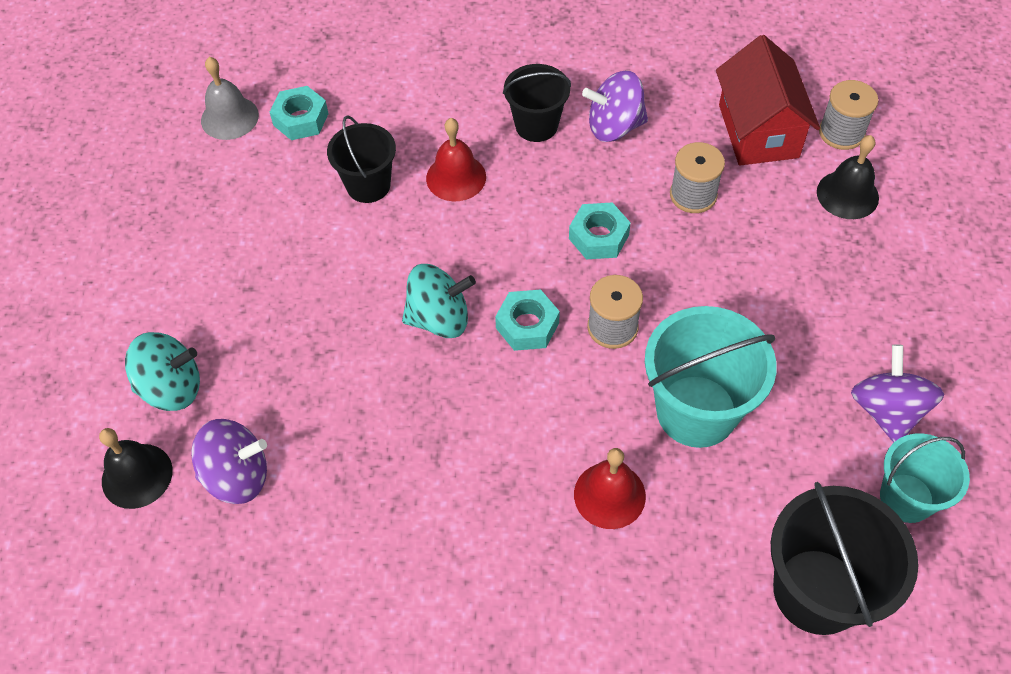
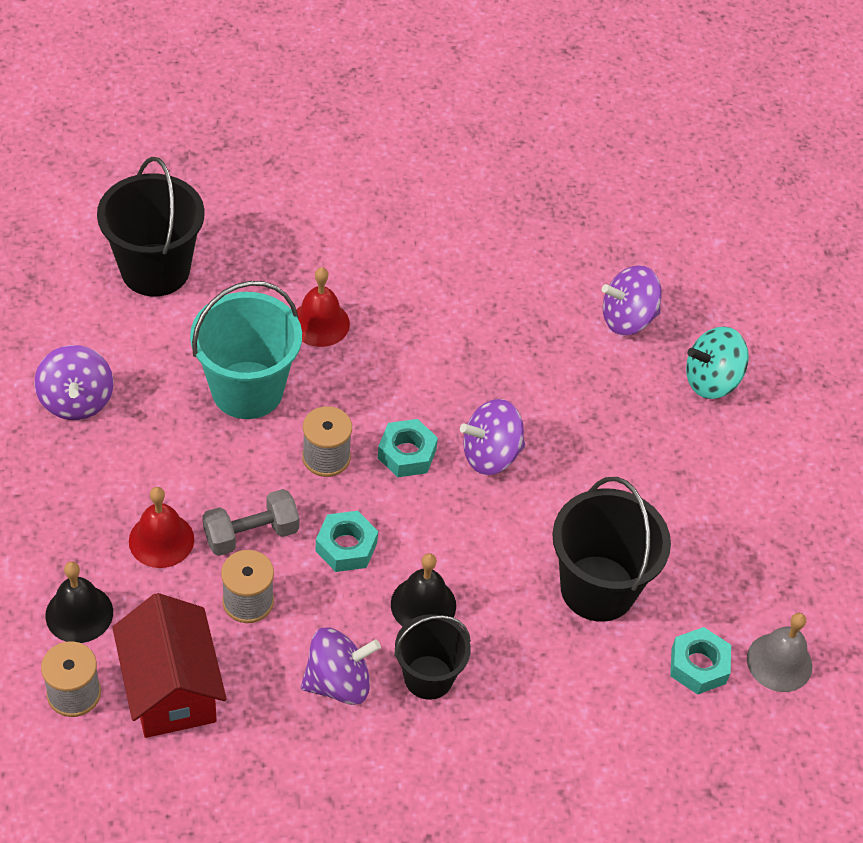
camera: 165 degrees right, 5 degrees down
(137, 475) = (709, 314): black bell -> black bell (423, 604)
(368, 185) = (598, 588): black bucket -> black bucket, size x1.60
(439, 318) = (491, 455): turquoise spinning top -> purple spinning top
(456, 177) = (506, 604): red bell -> red bell (161, 540)
(690, 254) = (251, 534): none -> grey dumbbell
(906, 498) = (73, 335): turquoise bucket -> none

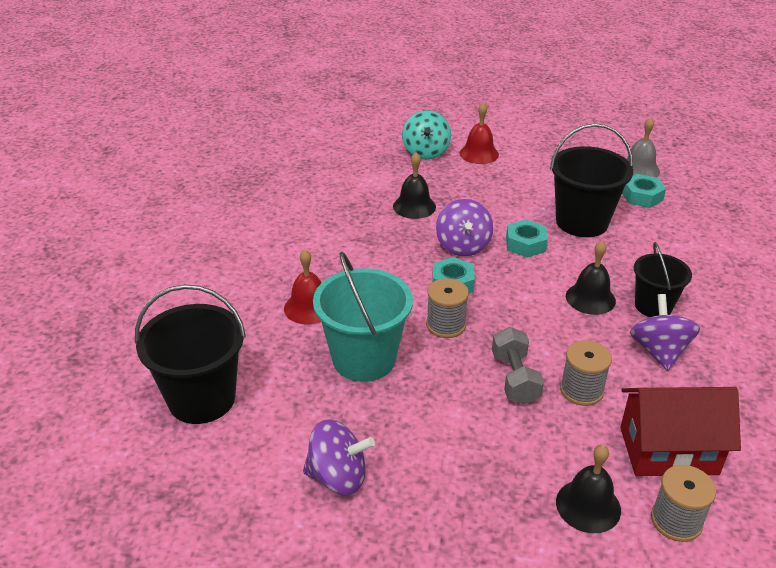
camera: 70 degrees left, 15 degrees down
(161, 540) = (512, 436): red bell -> red bell (479, 154)
(346, 547) = (534, 328): turquoise nut -> turquoise nut (525, 244)
(563, 389) = (414, 206): none -> black bell
(628, 319) = (363, 171): purple spinning top -> none

